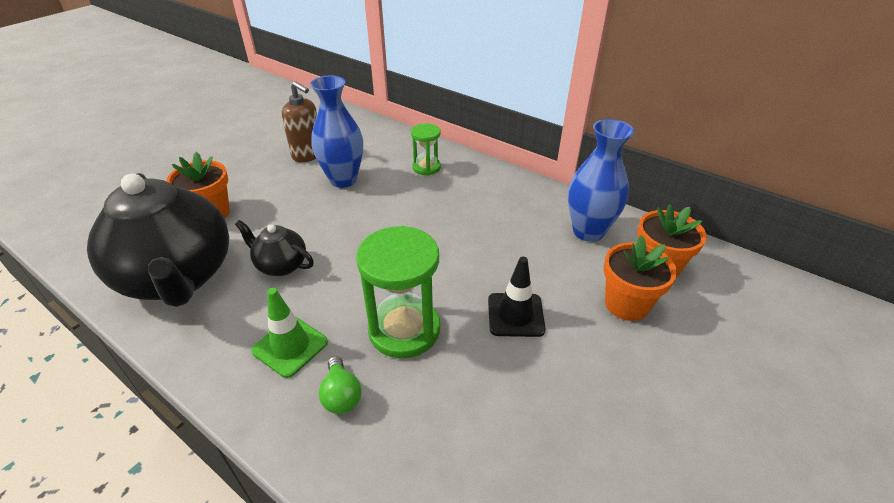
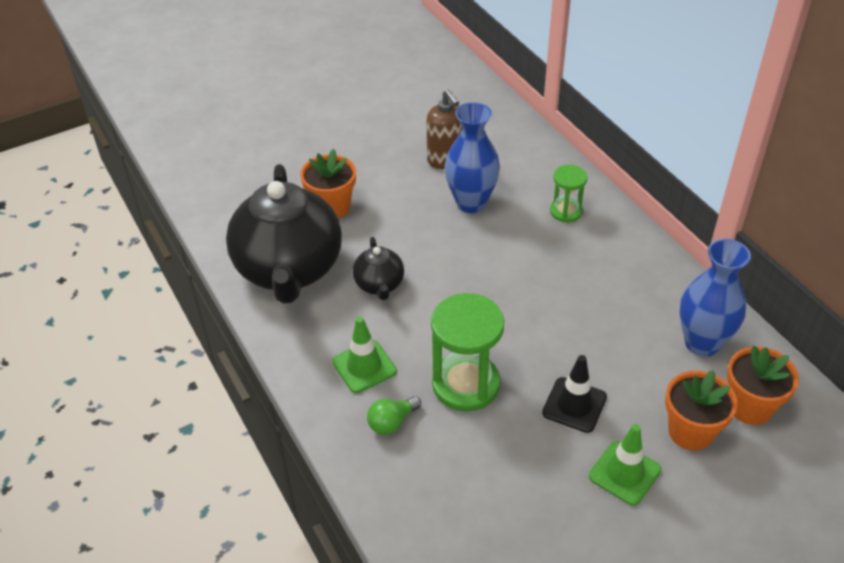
camera: 25 degrees right, 5 degrees up
(281, 265) = (379, 285): black teapot -> black teapot turned 150 degrees counterclockwise
(341, 395) = (392, 422): green light bulb -> green light bulb turned 45 degrees clockwise
(596, 362) = (624, 473): none -> green traffic cone

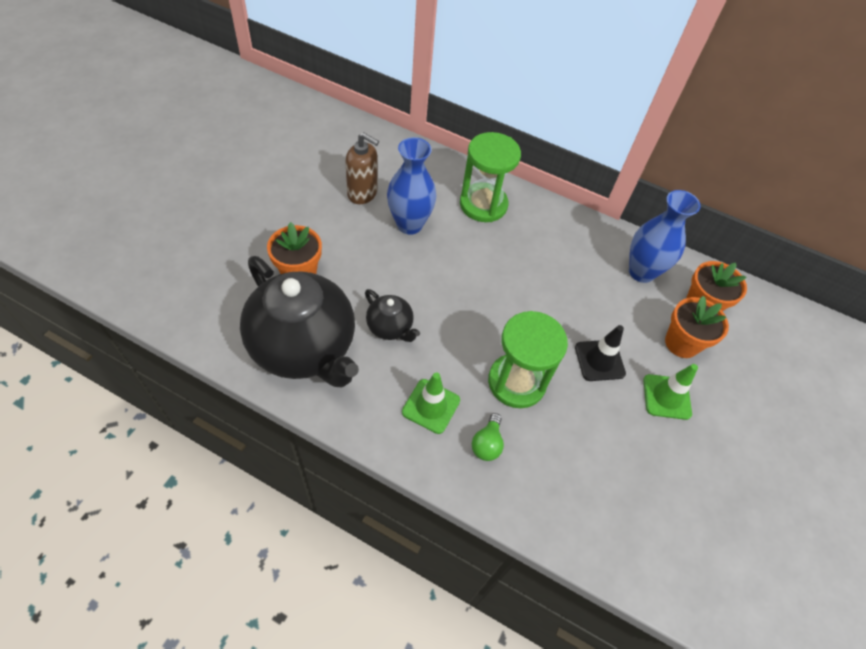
camera: 40 degrees left, 10 degrees up
(566, 211) = (483, 204): green hourglass -> green hourglass, size x1.78

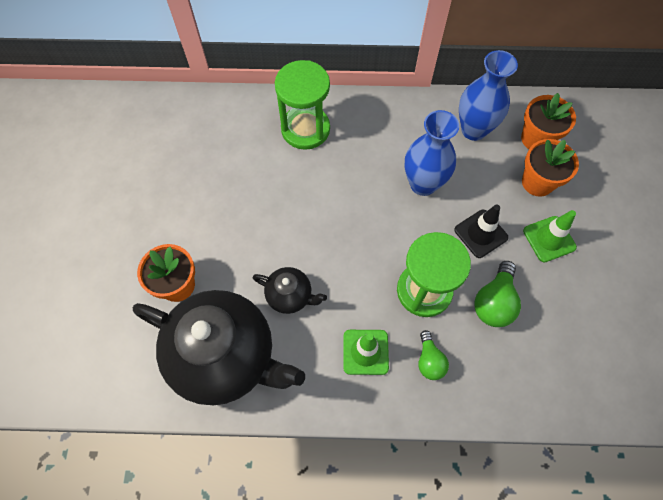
camera: 20 degrees left, 10 degrees up
(362, 193) = (189, 172): brown soap dispenser -> none
(409, 224) = (250, 183): blue vase -> blue vase (423, 184)
(579, 425) = (494, 302): none -> green light bulb

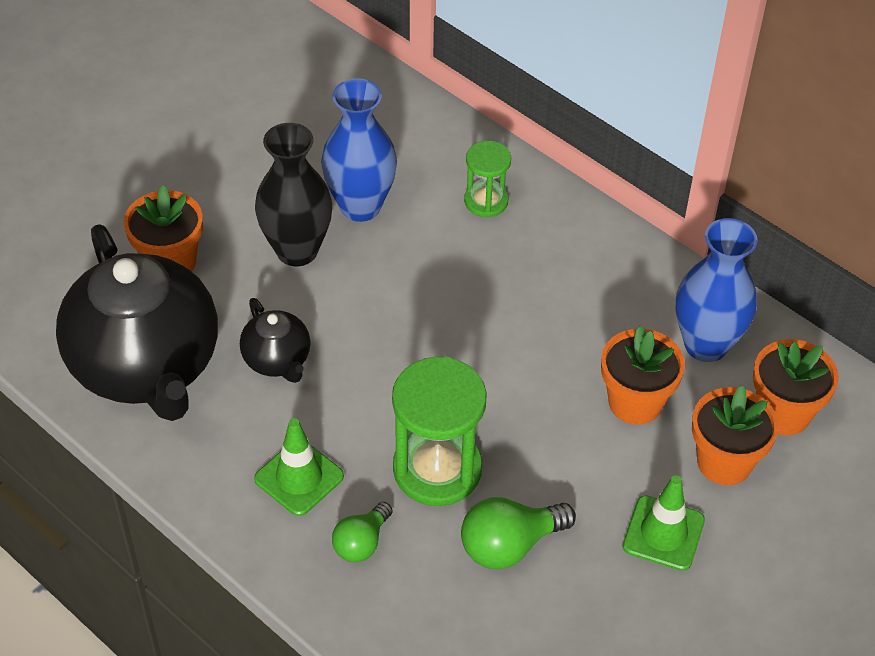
camera: 40 degrees right, 15 degrees down
(239, 226) = (297, 250): none -> black vase
(305, 129) = (486, 201): green hourglass -> green hourglass, size x0.56
(423, 184) = (566, 358): blue vase -> blue vase (360, 206)
(473, 183) = (635, 402): none -> orange flower pot
(480, 234) = (578, 463): black traffic cone -> none

